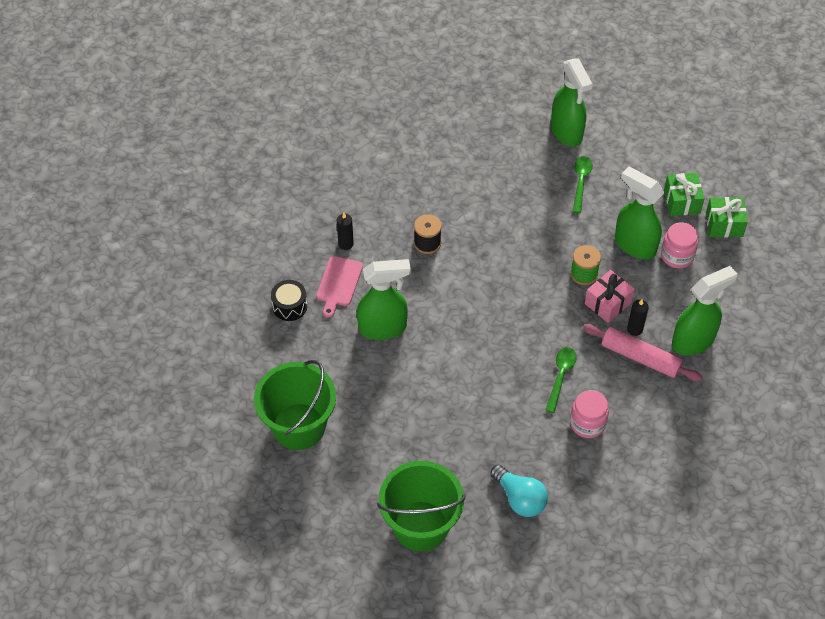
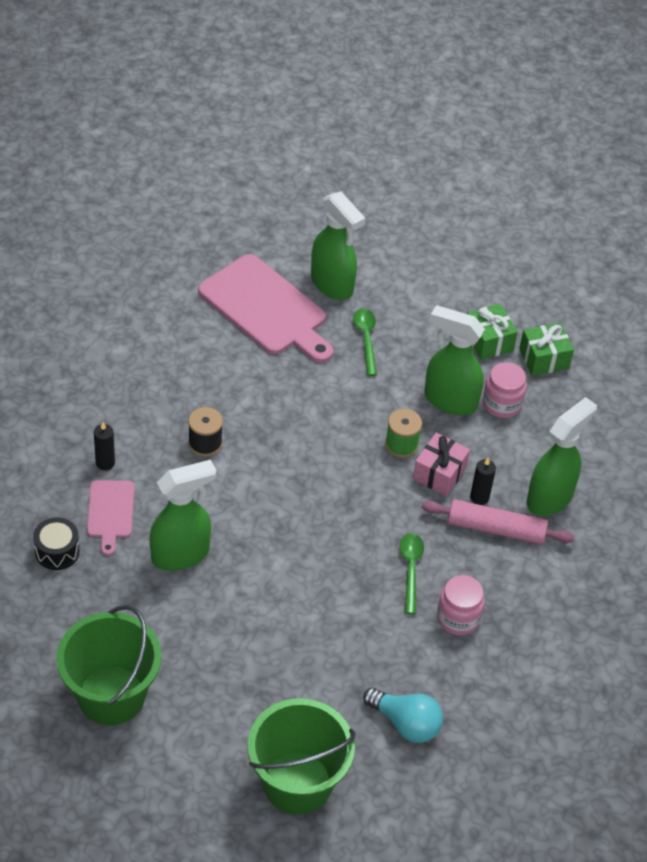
camera: 20 degrees left, 5 degrees down
(507, 143) = (266, 308): none -> pink cutting board

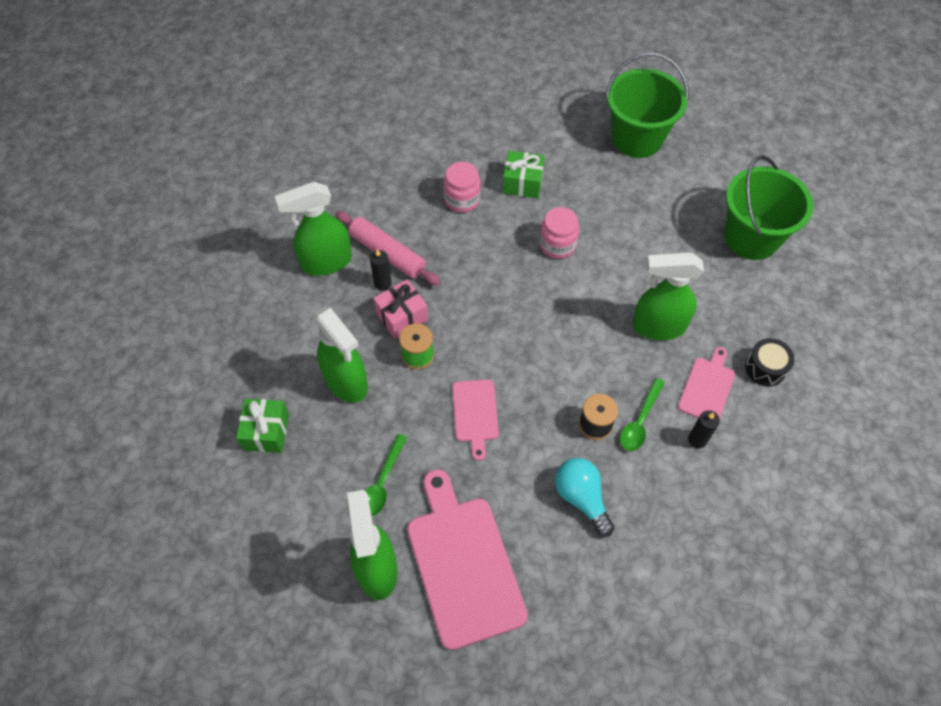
camera: 150 degrees left, 10 degrees up
(318, 415) = (475, 414): none -> pink cutting board
(406, 723) = (543, 147): turquoise light bulb -> turquoise light bulb (581, 498)
(410, 569) = (476, 247): green spoon -> green spoon (640, 421)
(502, 404) = (302, 360): pink jar -> pink jar (557, 245)
(544, 358) = (229, 392): green gift -> green gift (522, 183)

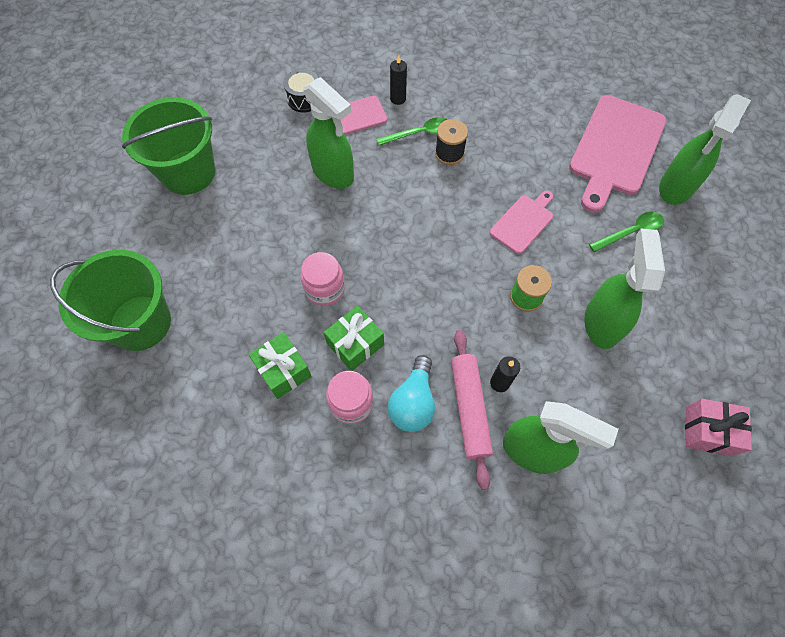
camera: 135 degrees left, 5 degrees up
(266, 432) = (697, 336): green gift -> green gift (355, 344)
(402, 316) = (510, 338): pink gift -> pink gift (708, 431)
(581, 498) = (505, 125): turquoise light bulb -> turquoise light bulb (413, 402)

